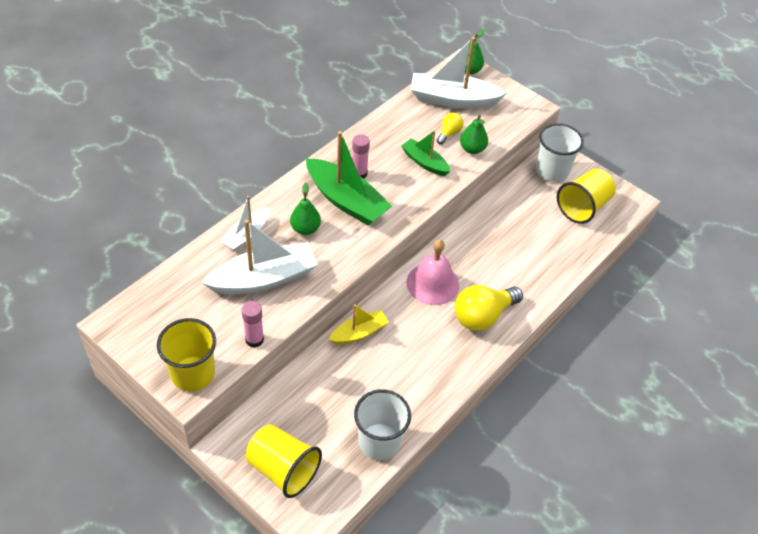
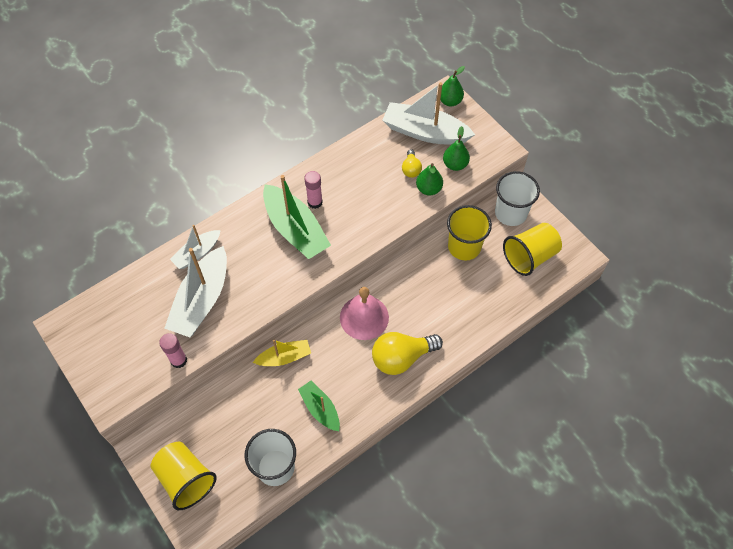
camera: 15 degrees right, 10 degrees up
(193, 374) = (118, 385): yellow cup -> yellow cup (464, 247)
(264, 279) = (202, 300): white boat -> white boat turned 120 degrees clockwise
(305, 229) = (251, 254): green pear -> green pear (455, 164)
(424, 162) = (379, 198): green boat -> green boat (320, 409)
(449, 133) = (411, 169): yellow light bulb -> yellow light bulb turned 135 degrees clockwise

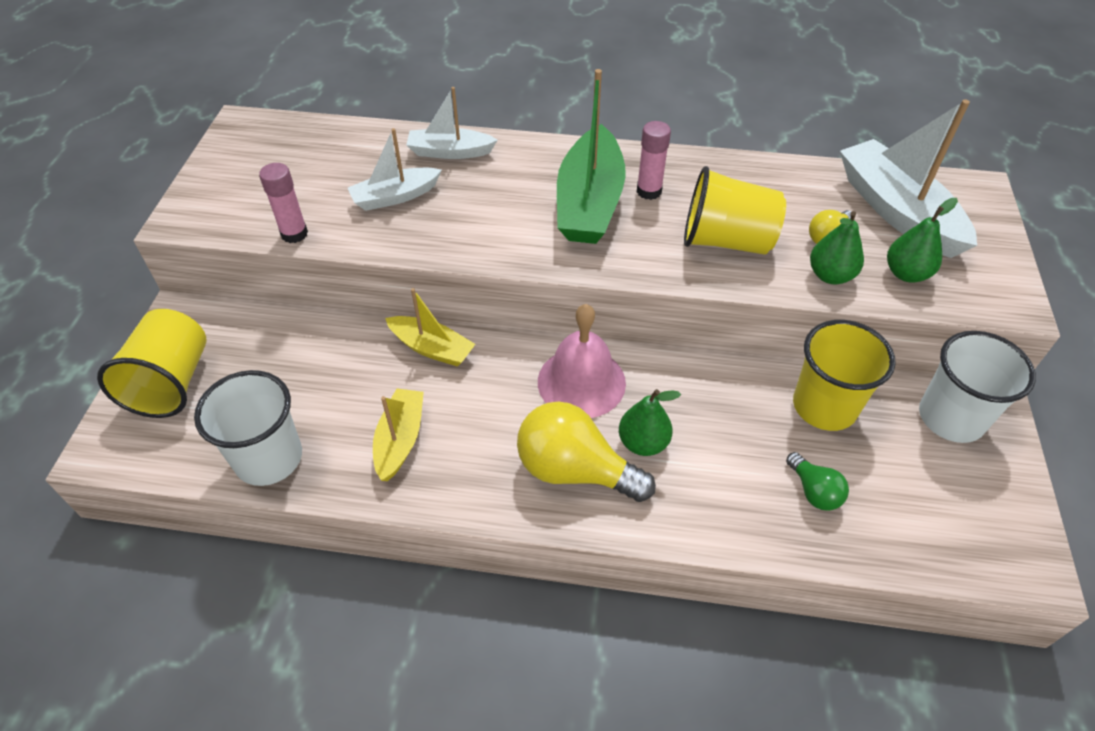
camera: 45 degrees right, 10 degrees down
(202, 300) = (395, 197): white boat -> white boat, size x0.57
(320, 409) = (400, 439): green boat -> yellow boat
(450, 101) = (977, 200): green pear -> green pear (643, 443)
(492, 288) = (814, 491): none -> green light bulb
(529, 256) = (927, 498): yellow cup -> yellow cup (726, 241)

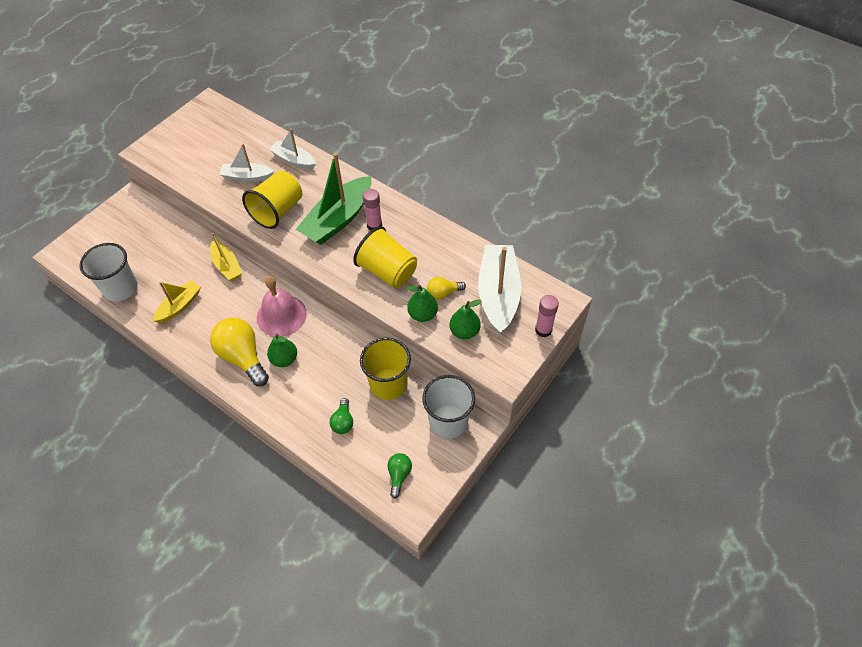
camera: 30 degrees right, 5 degrees up
(171, 383) = (105, 233): yellow cup -> yellow cup (277, 211)
(294, 234) = (186, 179): pink glue stick -> pink glue stick (543, 330)
(964, 527) = (399, 475): none -> green light bulb

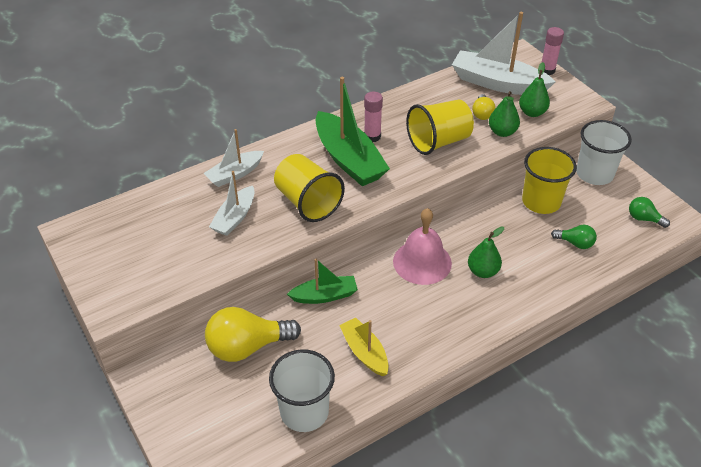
camera: 70 degrees left, 10 degrees down
(227, 266) = (325, 296): yellow boat -> green boat
(243, 357) = (466, 306): yellow light bulb -> yellow light bulb (247, 347)

